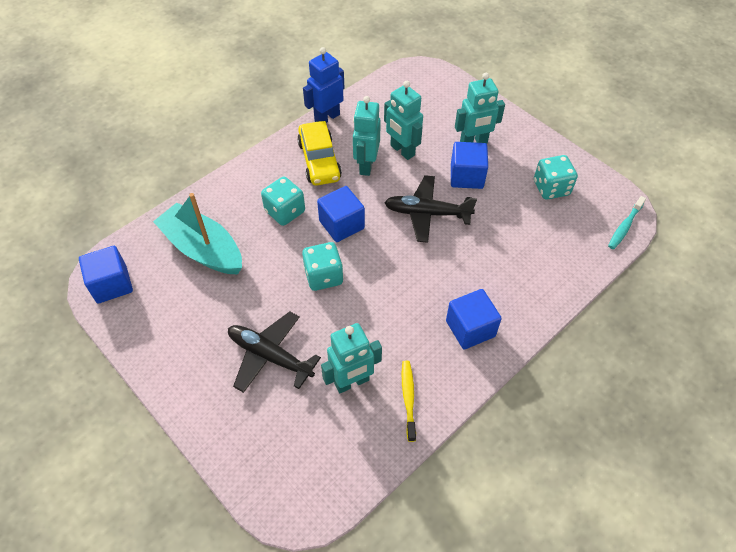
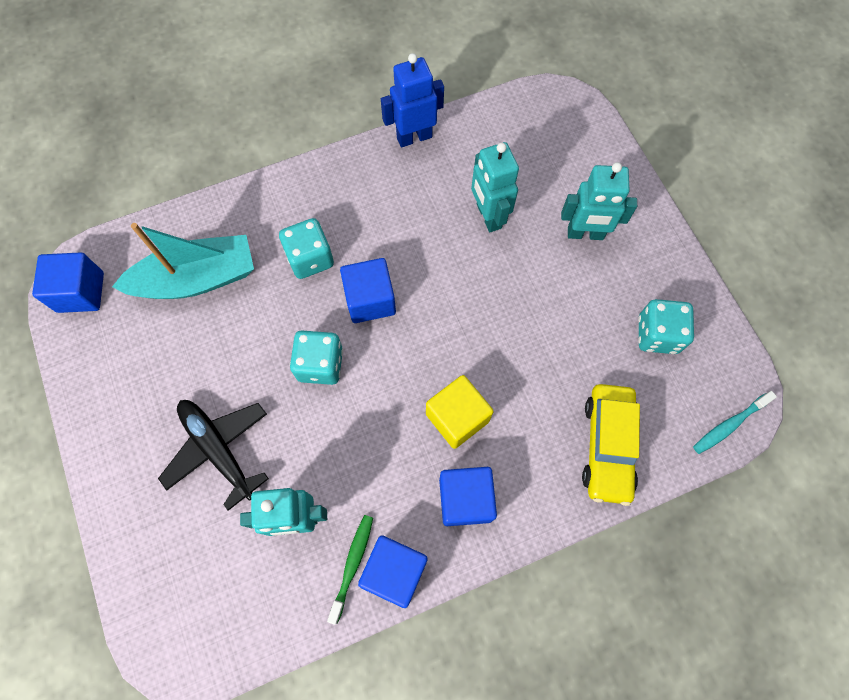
camera: 20 degrees right, 15 degrees up
(203, 249) = (197, 279): turquoise boat -> turquoise boat turned 105 degrees clockwise
(319, 161) = (379, 198): yellow car -> yellow car (607, 446)
(366, 165) = (434, 224): turquoise robot -> none
(408, 398) = (352, 564): yellow toothbrush -> green toothbrush
(427, 213) = (481, 319): black plane -> none
(439, 279) = (457, 417): none -> yellow cube
(466, 176) = (554, 281): blue cube -> blue cube (395, 571)

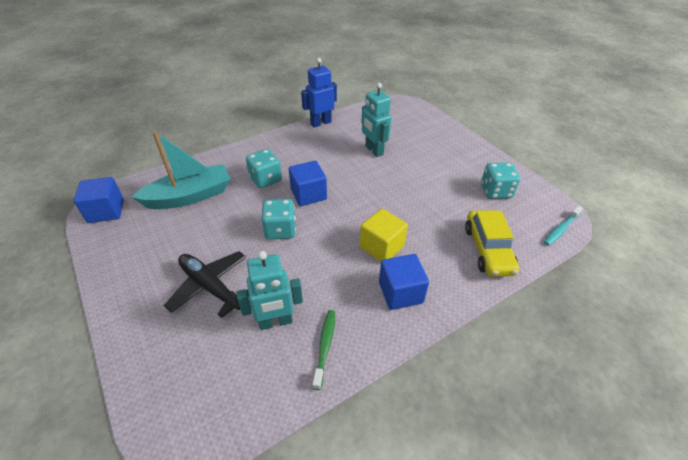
camera: 10 degrees left, 25 degrees down
(395, 571) = (359, 346): blue cube -> none
(585, 234) = (434, 152): turquoise robot -> none

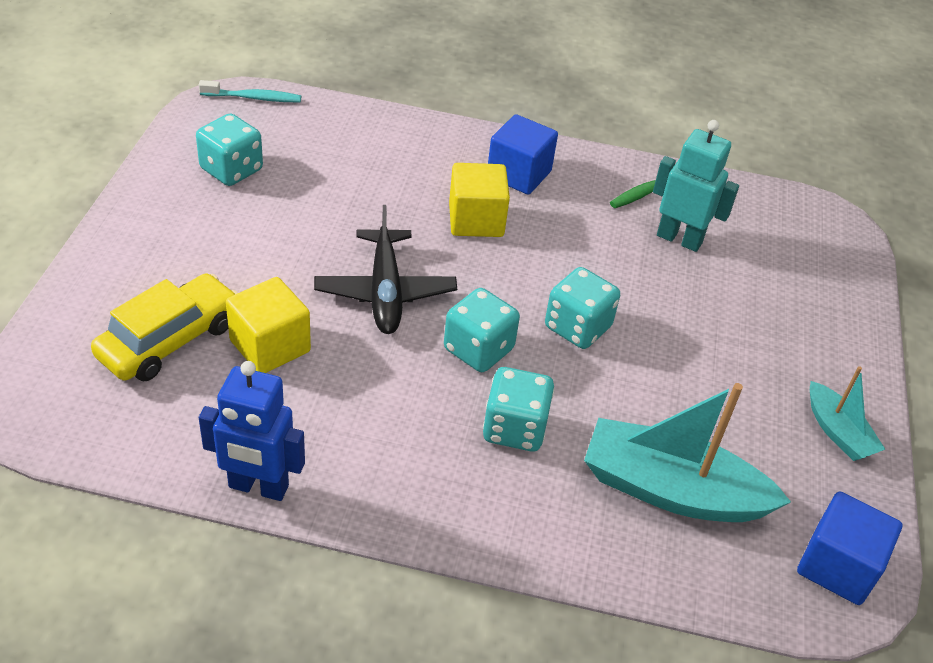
camera: 140 degrees left, 0 degrees up
(122, 265) = (837, 432): none -> turquoise boat
(210, 286) = (729, 322): black plane -> black plane (385, 292)
(308, 194) = (478, 349): blue cube -> turquoise dice
(373, 150) = (270, 346): turquoise robot -> yellow cube
(488, 249) = (366, 139): yellow car -> yellow car (169, 340)

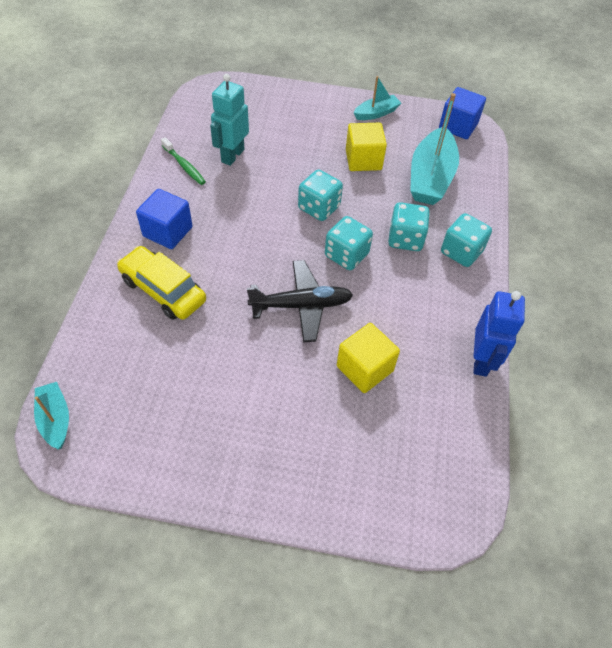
camera: 90 degrees left, 10 degrees up
(169, 340) = (370, 433): yellow car -> yellow car (163, 290)
(231, 170) = (165, 422): turquoise dice -> turquoise dice (461, 252)
(254, 98) = (55, 419): turquoise toothbrush -> turquoise boat
(476, 220) = (221, 256): yellow cube -> yellow cube (363, 160)

